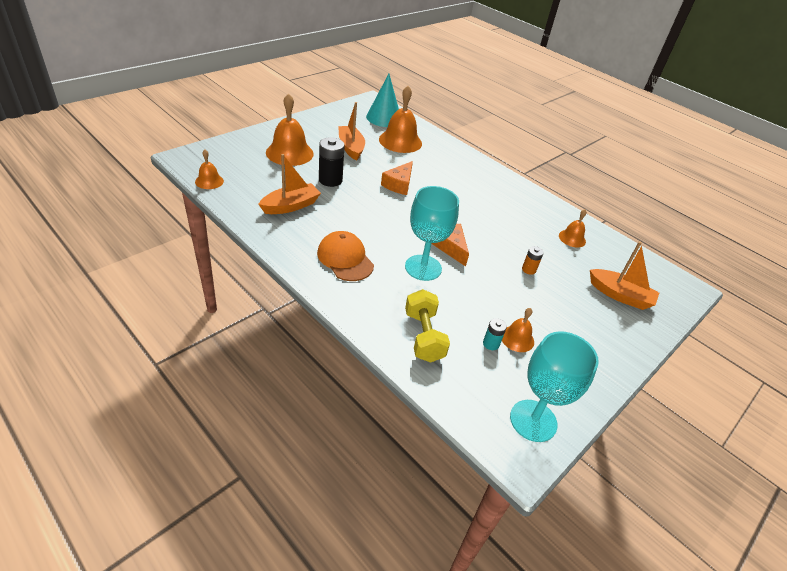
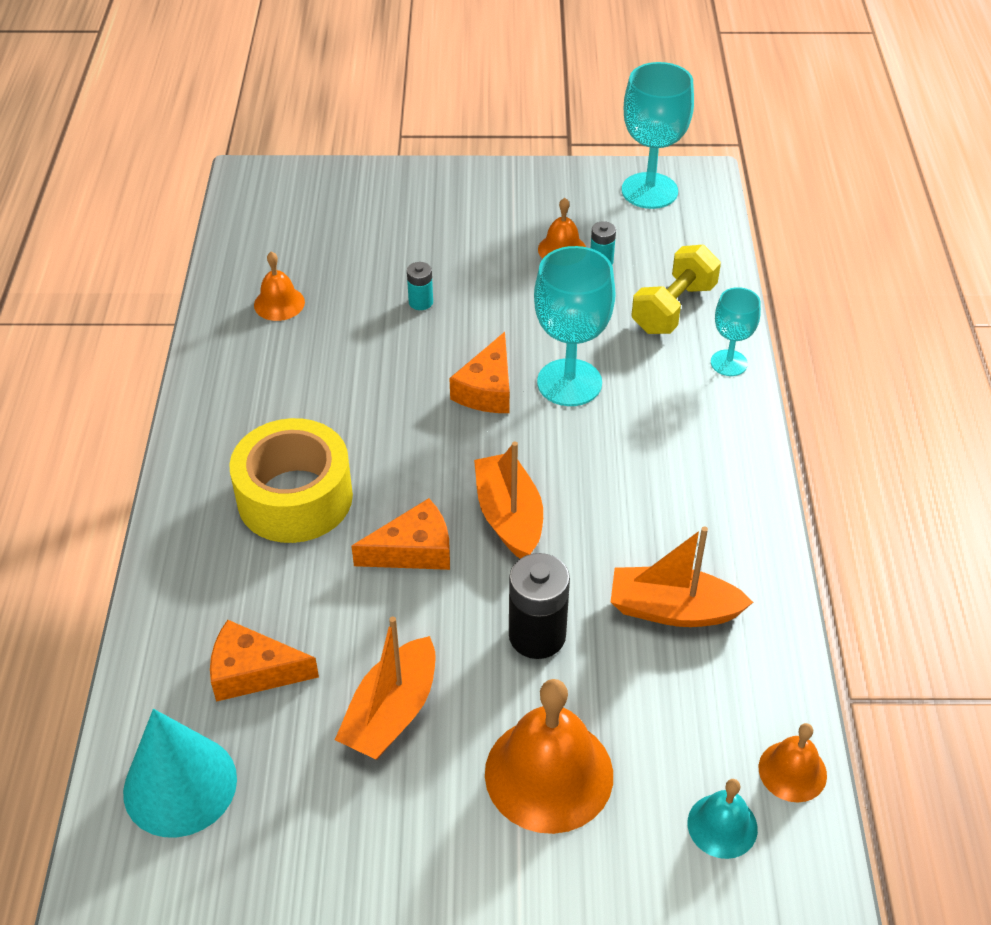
camera: 130 degrees left, 5 degrees up
(224, 161) = (722, 825): none -> turquoise bell
(345, 259) = (672, 456): orange cap -> none
(364, 319) = (729, 363): none -> turquoise goblet
(400, 141) = (253, 672): orange bell -> orange cheese
(456, 181) = (295, 497): none -> yellow tape
(528, 269) = (421, 302): orange battery -> turquoise battery
(620, 295) = (355, 217): orange boat -> orange boat (509, 516)

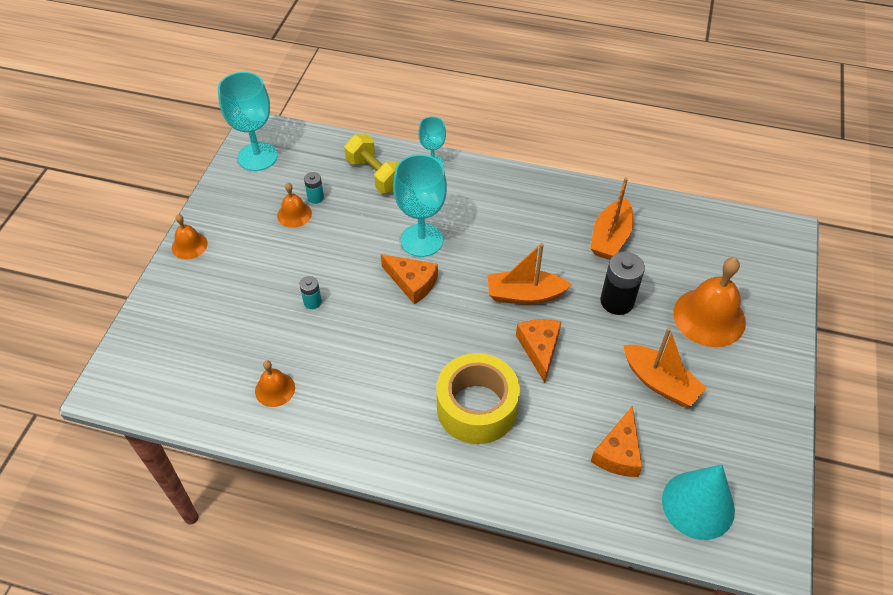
camera: 75 degrees left, 5 degrees up
(722, 825) = (746, 254): turquoise bell -> none
(792, 771) = (718, 219): orange bell -> orange bell (189, 245)

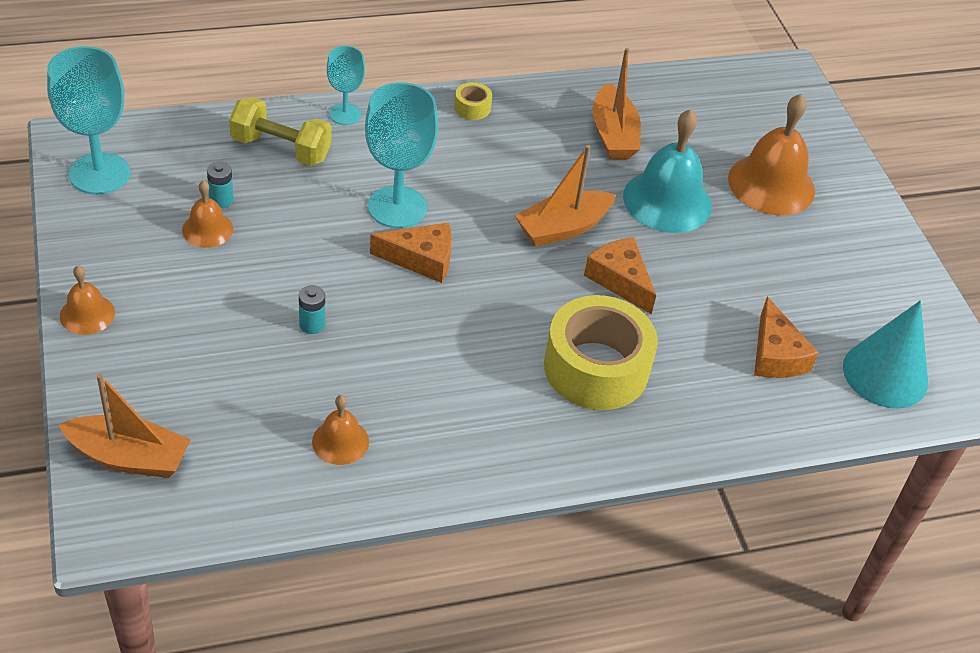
camera: 35 degrees left, 5 degrees down
(521, 185) = (472, 107): none -> yellow tape
(617, 301) = (667, 201): black battery -> turquoise bell
(660, 382) = (768, 269): orange boat -> orange boat (129, 457)

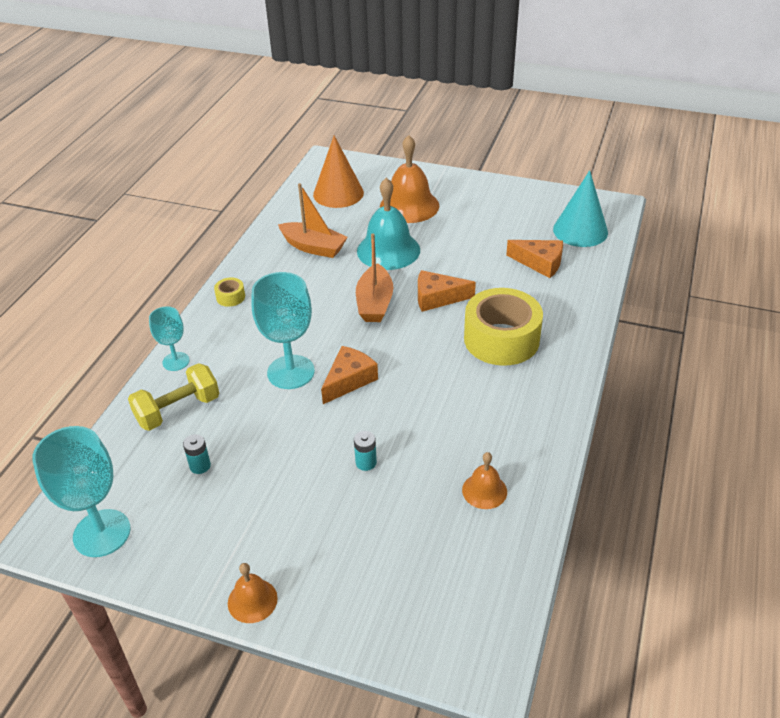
camera: 50 degrees left, 5 degrees down
(129, 457) = (422, 627): orange boat -> none
(207, 229) = (223, 486): orange bell -> none
(732, 111) = (338, 193): none -> orange cone

